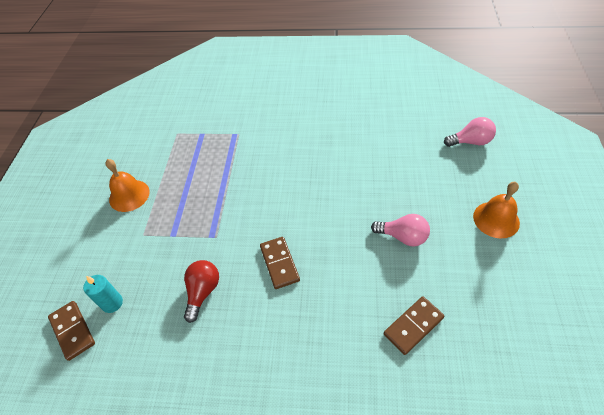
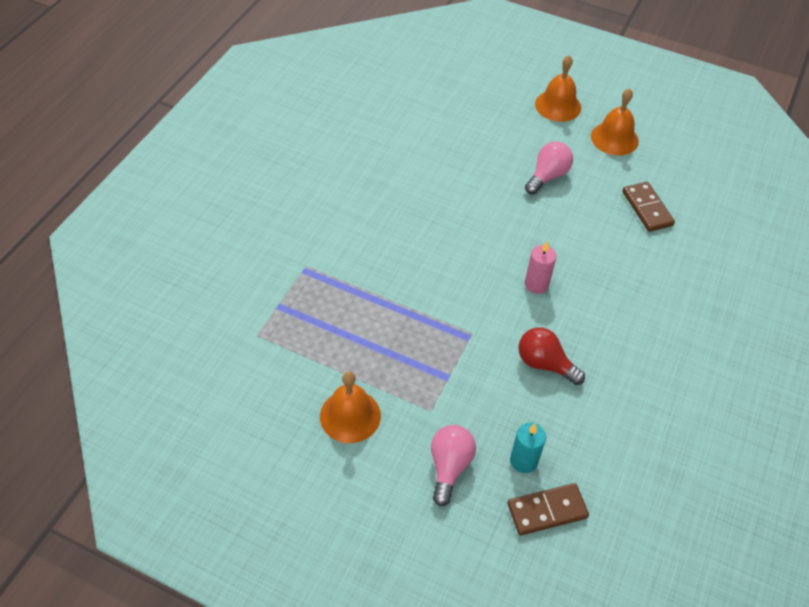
camera: 75 degrees left, 0 degrees up
(279, 263) = (536, 284): brown domino -> pink candle
(470, 142) = (451, 76): pink light bulb -> pink light bulb (449, 467)
(488, 274) = (614, 138): none -> orange bell

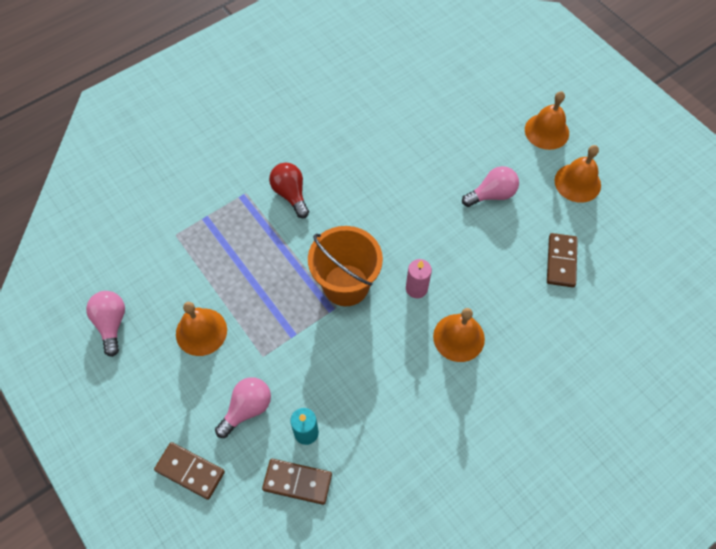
camera: 30 degrees right, 10 degrees up
(245, 452) = (111, 324): none -> pink light bulb
(432, 555) = (190, 471): none -> brown domino
(467, 309) = (346, 285): none -> orange bucket
(544, 364) = (377, 360): red light bulb -> red light bulb (290, 194)
(604, 310) = (458, 337): none -> orange bell

